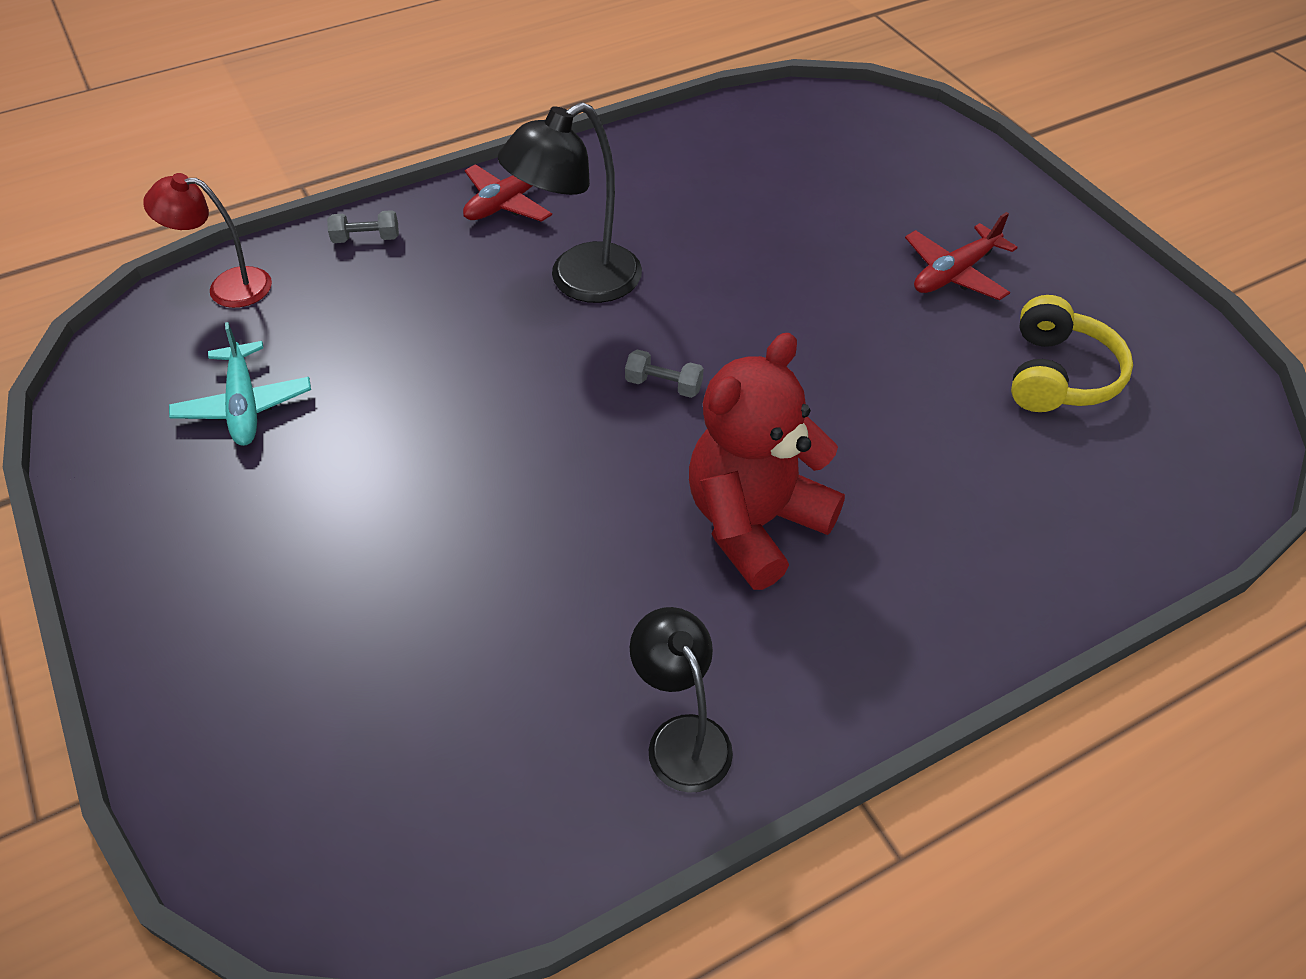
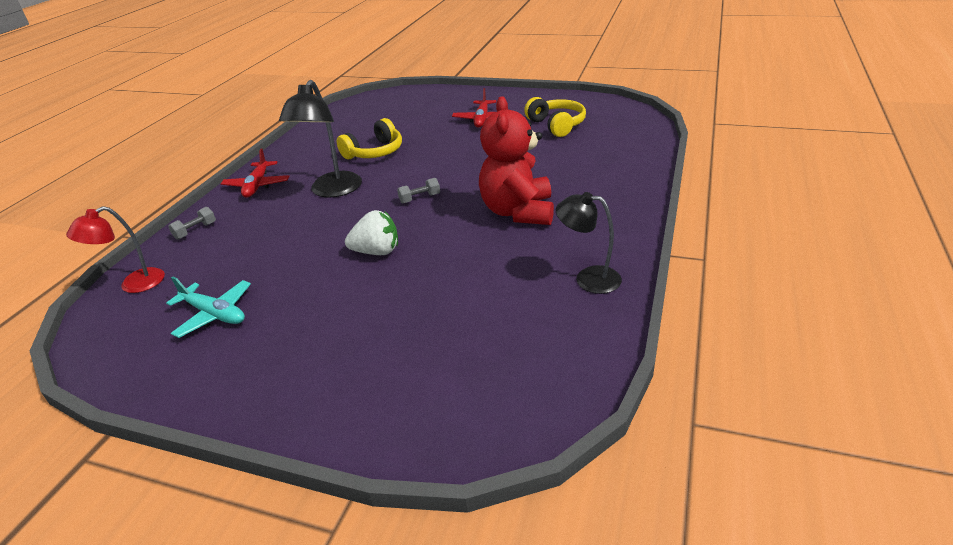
camera: 40 degrees left, 15 degrees down
(501, 446) = (377, 252): none -> white strawberry
(717, 238) = (374, 152): none -> yellow headphones

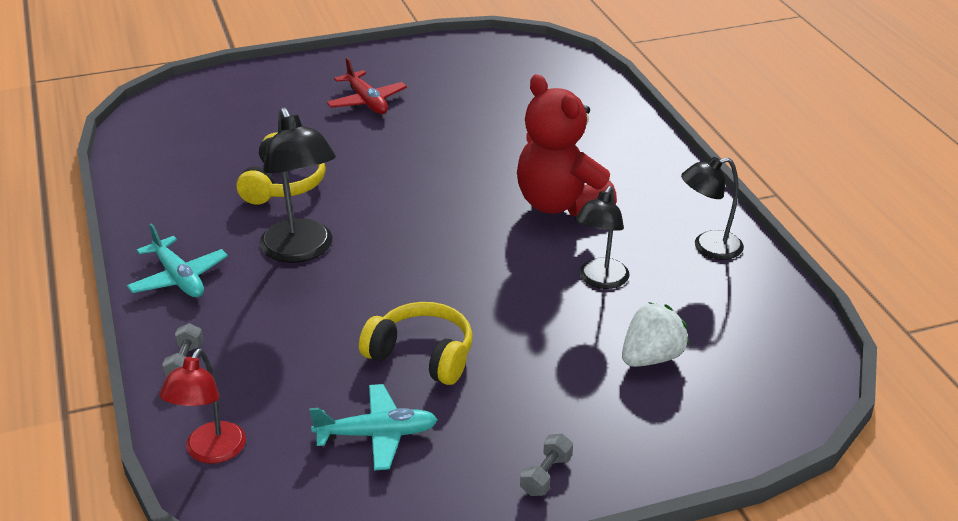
camera: 40 degrees left, 0 degrees up
(257, 185) = (179, 278): red plane -> turquoise plane
(377, 252) = (466, 299): white strawberry -> white strawberry (651, 358)
(420, 198) = (429, 224): grey dumbbell -> grey dumbbell (546, 475)
(476, 272) = (600, 280): none -> black lamp
(556, 125) = (470, 86): yellow headphones -> yellow headphones (422, 355)

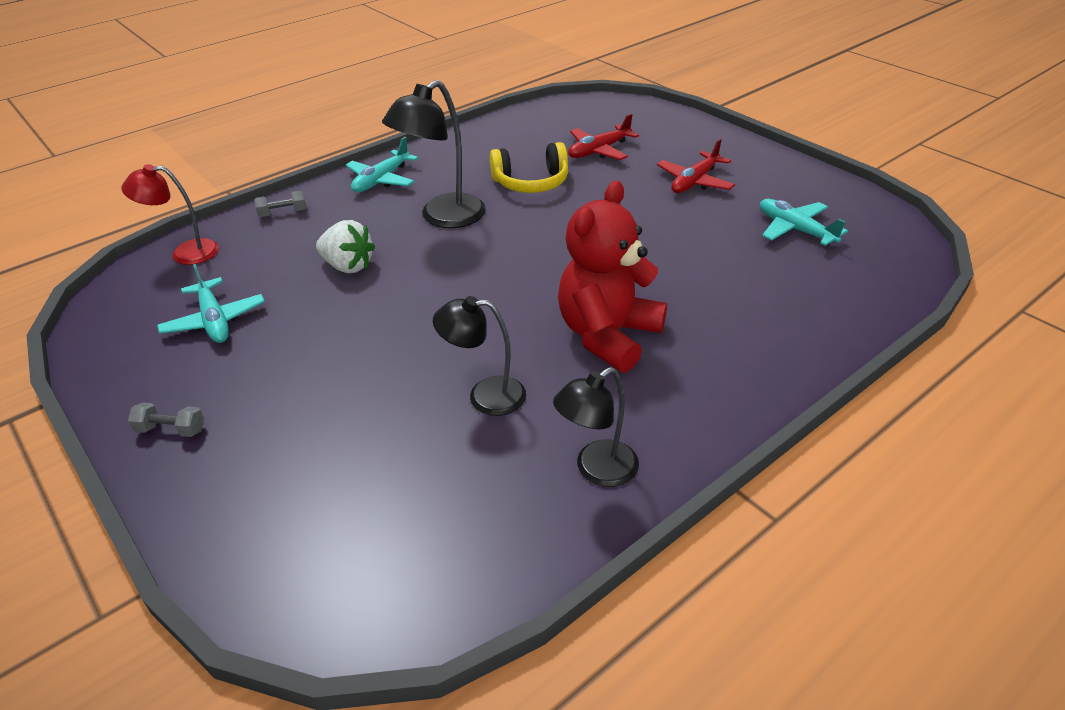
camera: 70 degrees right, 5 degrees up
(259, 132) = (599, 151): none -> red plane
(422, 355) = (323, 315): yellow headphones -> none
(480, 82) = (795, 229): none -> turquoise plane
(651, 358) = (364, 465): white strawberry -> white strawberry (348, 266)
(708, 247) = (596, 470): black lamp -> black lamp turned 90 degrees counterclockwise

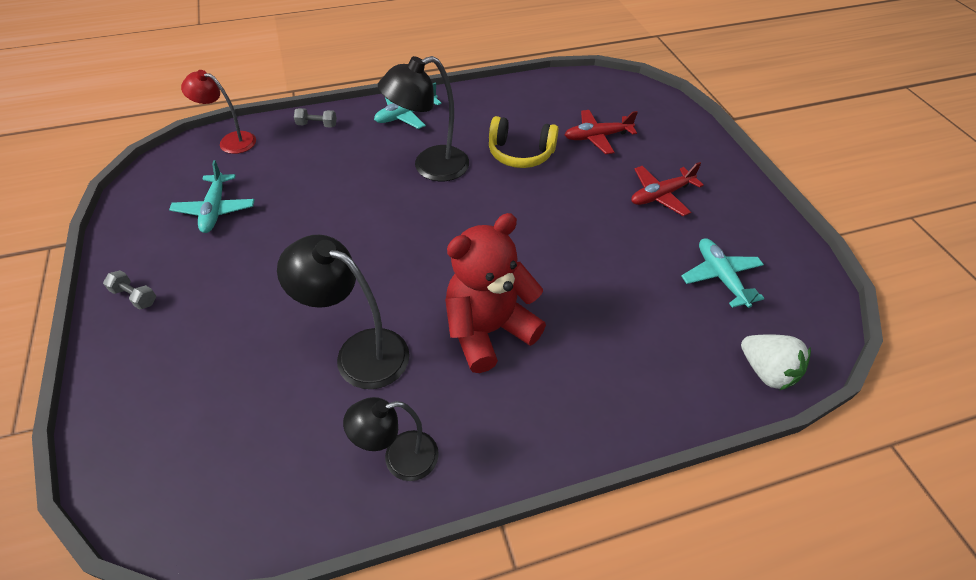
camera: 20 degrees right, 10 degrees up
(348, 266) = (333, 191): white strawberry -> white strawberry (766, 371)
(485, 396) = (359, 352): black lamp -> black lamp, size x1.50

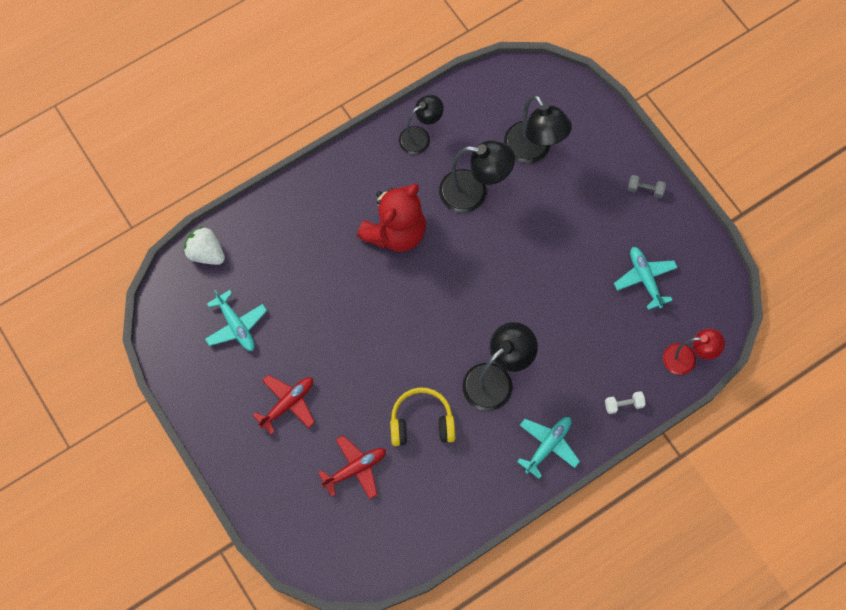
camera: 165 degrees right, 20 degrees up
(242, 387) = (533, 151): none -> black lamp
(317, 125) = (623, 404): grey dumbbell -> white dumbbell

